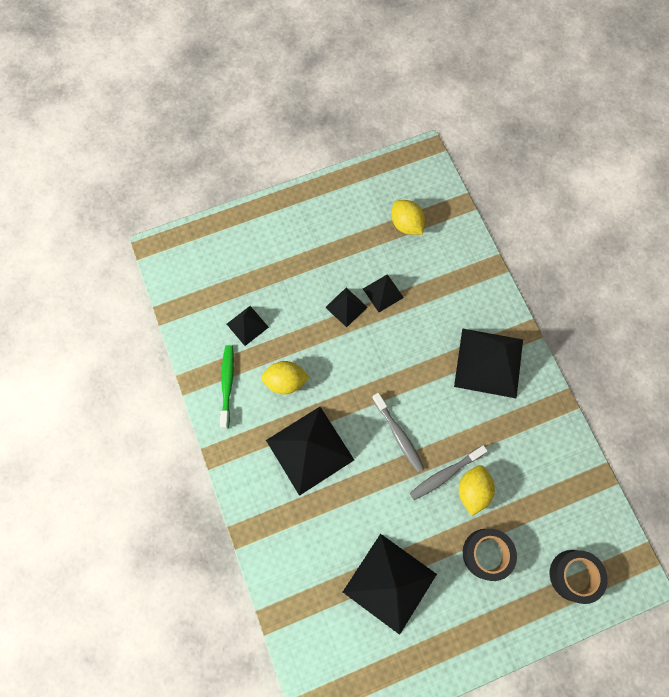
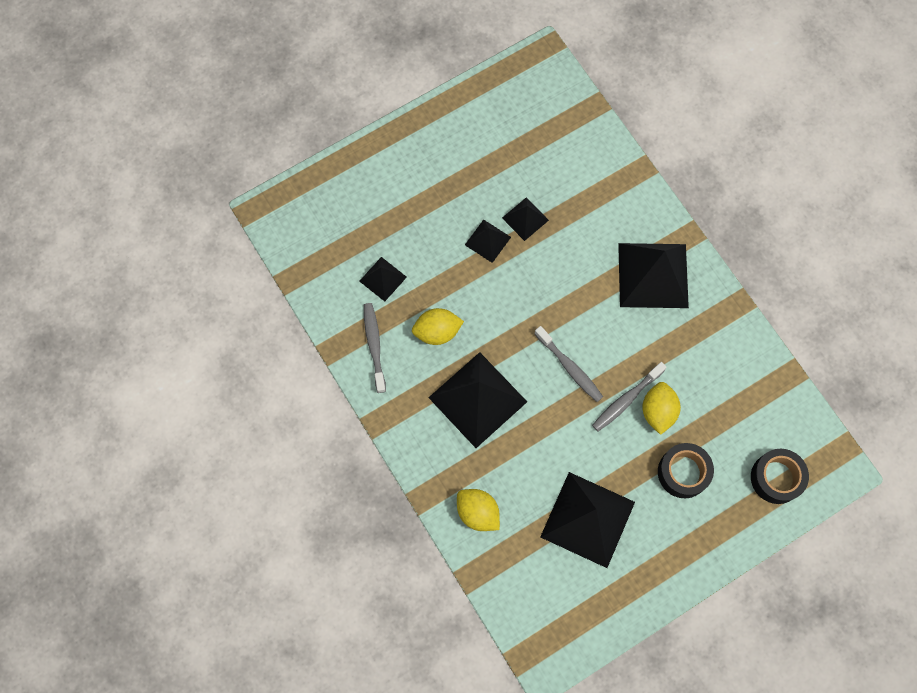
camera: 10 degrees left, 0 degrees up
(227, 384) = (374, 345): green toothbrush -> grey toothbrush
(406, 224) = (537, 139): yellow lemon -> yellow lemon (477, 512)

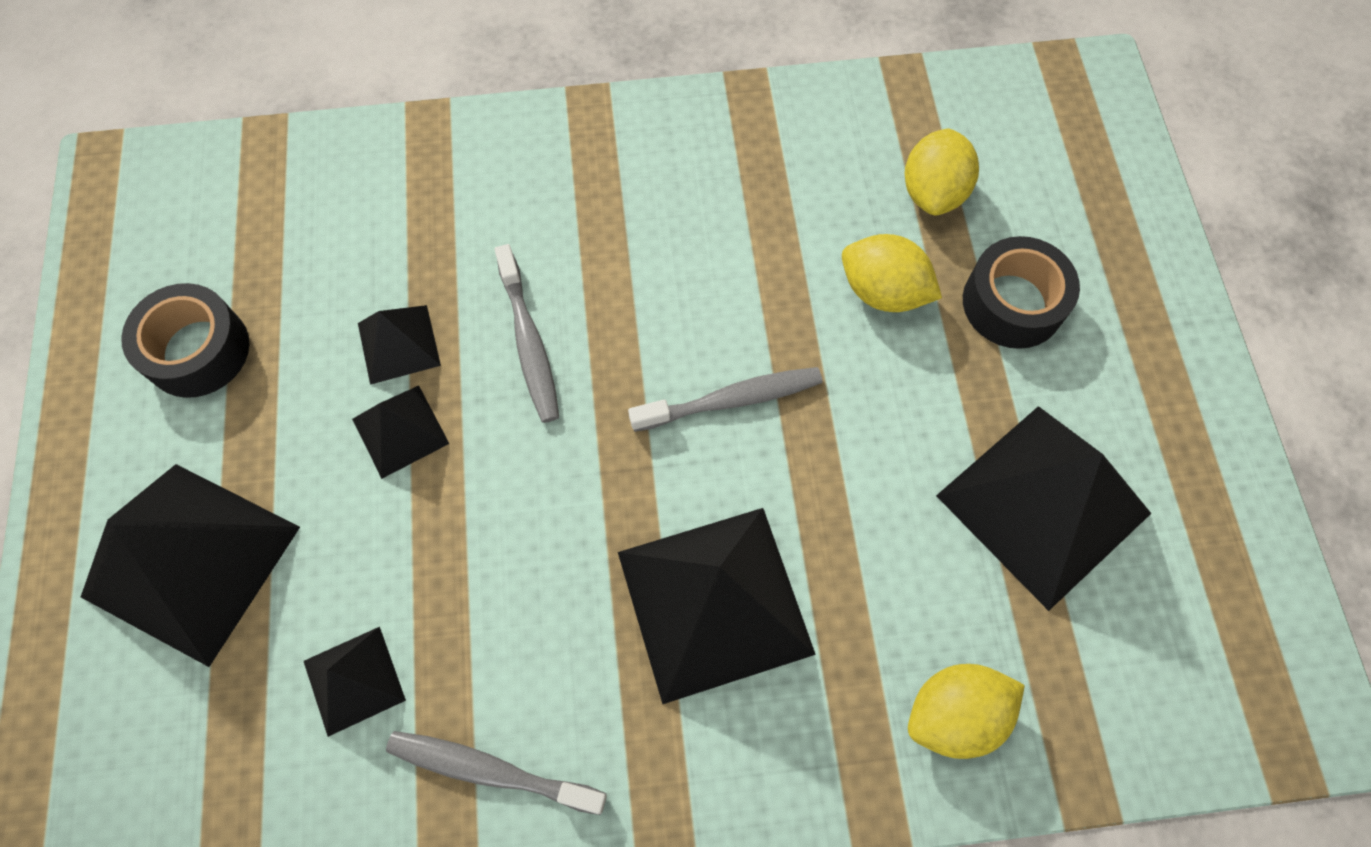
camera: 65 degrees left, 5 degrees down
(437, 332) = (532, 618): yellow lemon -> yellow lemon (933, 192)
(626, 400) = (838, 333): grey toothbrush -> grey toothbrush (529, 342)
(653, 275) = (629, 187): black pyramid -> black pyramid (191, 561)
(776, 478) = (1075, 170): black tape -> black tape (197, 350)

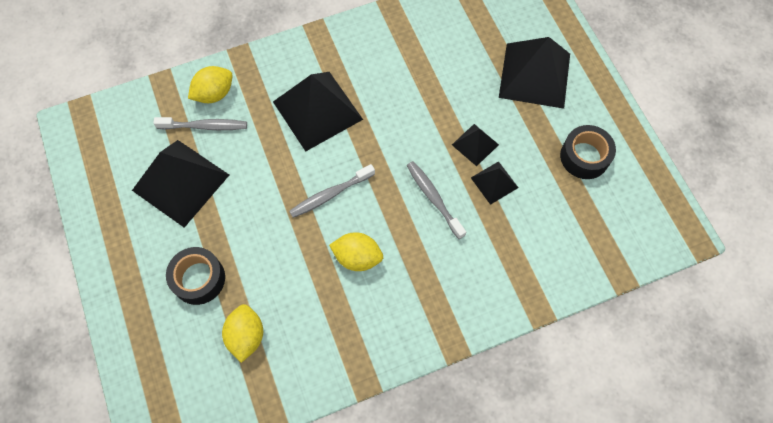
camera: 165 degrees right, 0 degrees up
(354, 680) = (449, 52): black pyramid -> none
(490, 770) = (386, 37): grey toothbrush -> grey toothbrush (205, 126)
(883, 292) = (266, 268): yellow lemon -> yellow lemon (357, 257)

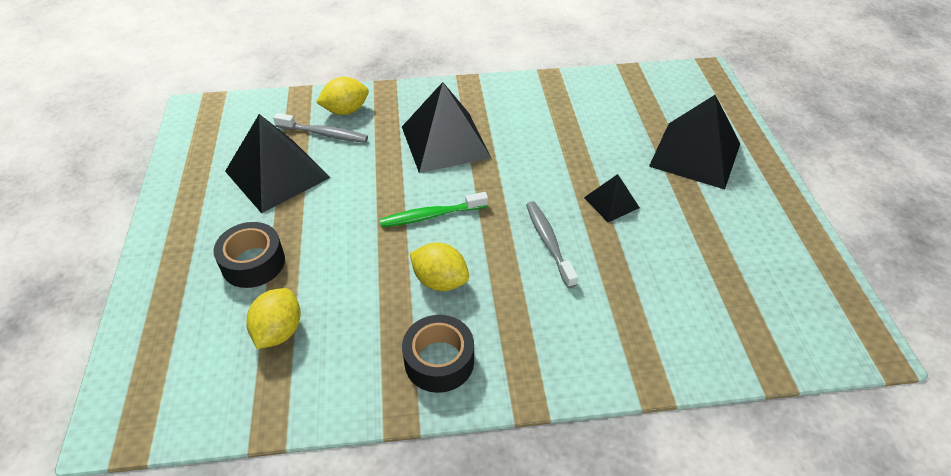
camera: 15 degrees right, 20 degrees down
(330, 195) = (431, 216): grey toothbrush -> green toothbrush
(494, 182) = (625, 242): black pyramid -> none
(584, 157) = (743, 238): black tape -> black tape (439, 361)

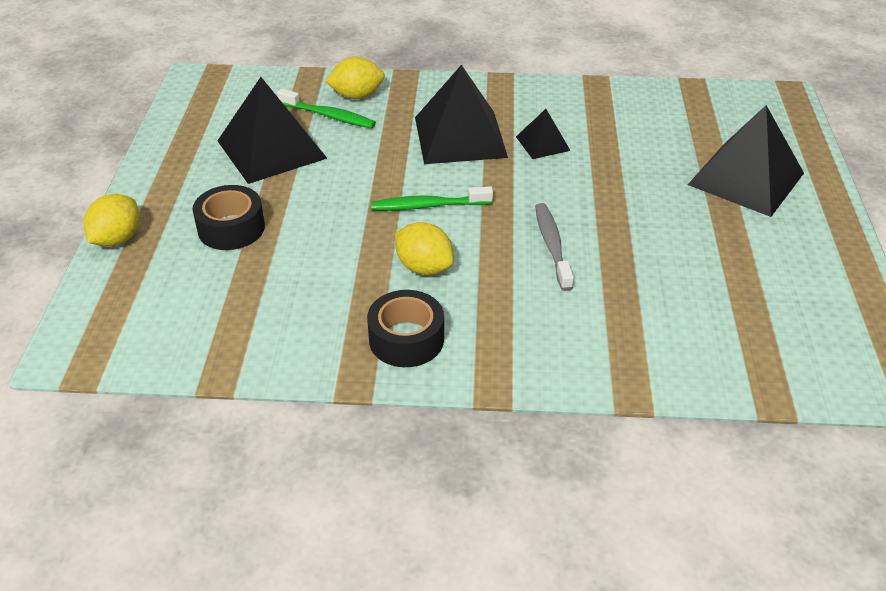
camera: 10 degrees right, 5 degrees down
(279, 331) = (246, 292): yellow lemon -> yellow lemon (117, 239)
(324, 134) = (329, 116): grey toothbrush -> green toothbrush
(611, 202) = (633, 215): black pyramid -> black pyramid (542, 143)

